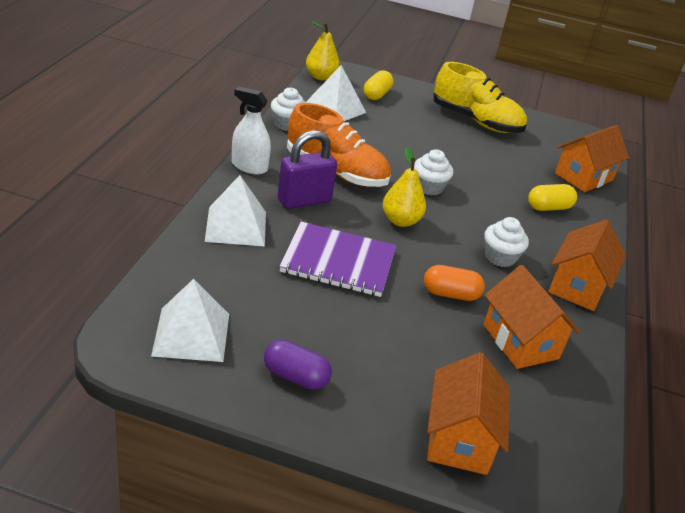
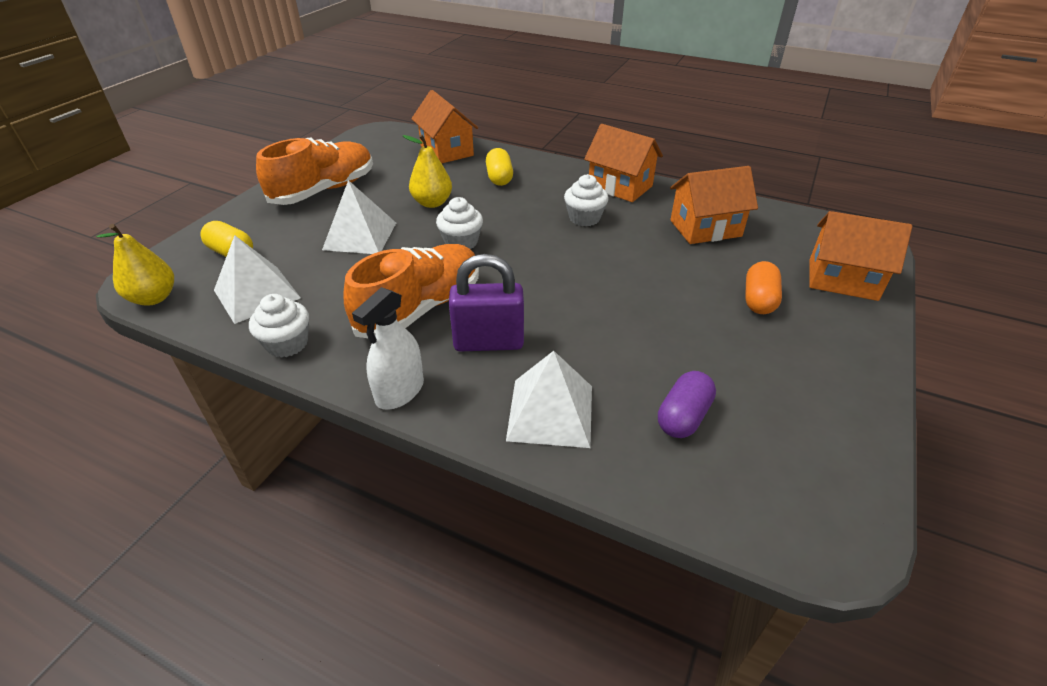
camera: 75 degrees left, 5 degrees up
(191, 334) = (784, 464): white pyramid -> white pyramid (360, 236)
(295, 376) = (815, 375): purple capsule -> purple capsule (683, 417)
(304, 201) = (488, 342): purple padlock -> purple padlock turned 75 degrees counterclockwise
(338, 262) = (612, 325): purple notebook -> none
(400, 221) = (528, 270): yellow pear -> yellow pear (432, 203)
(450, 294) = (649, 255): orange capsule -> orange capsule (759, 300)
(476, 121) = (324, 190): yellow shoe -> orange shoe

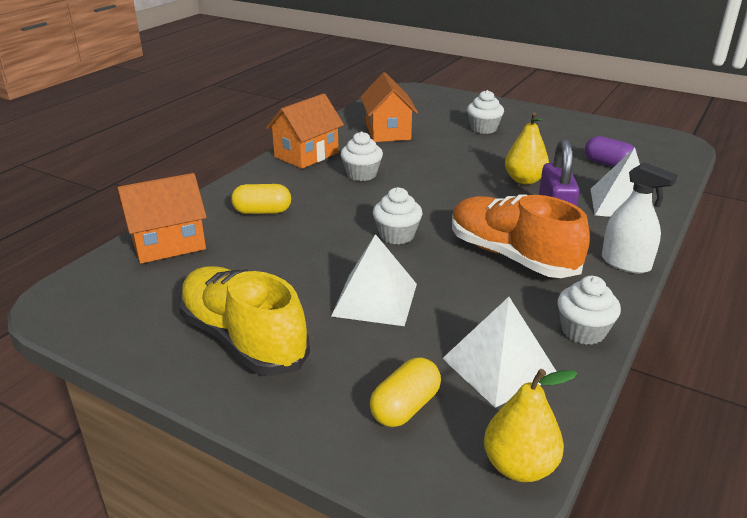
camera: 85 degrees left, 10 degrees down
(324, 190) = (243, 339): orange shoe -> yellow shoe
(432, 203) = (308, 253): yellow pear -> yellow pear (524, 180)
(759, 300) = (483, 128): orange capsule -> white cupcake
(842, 279) = (458, 104): orange house -> none

